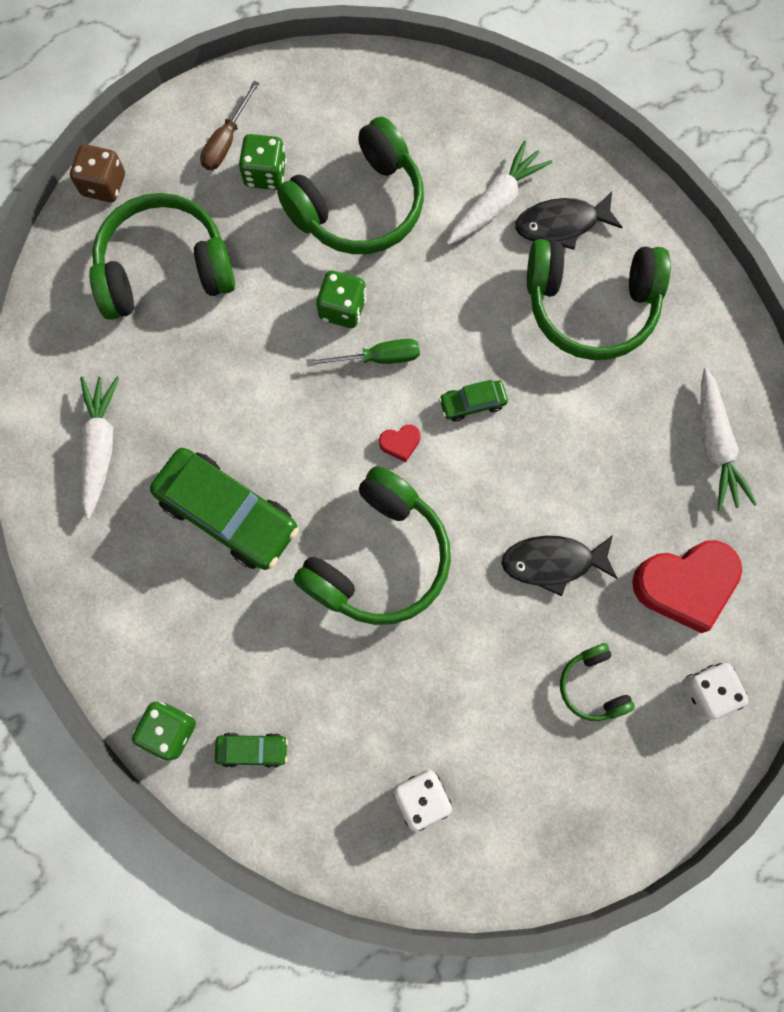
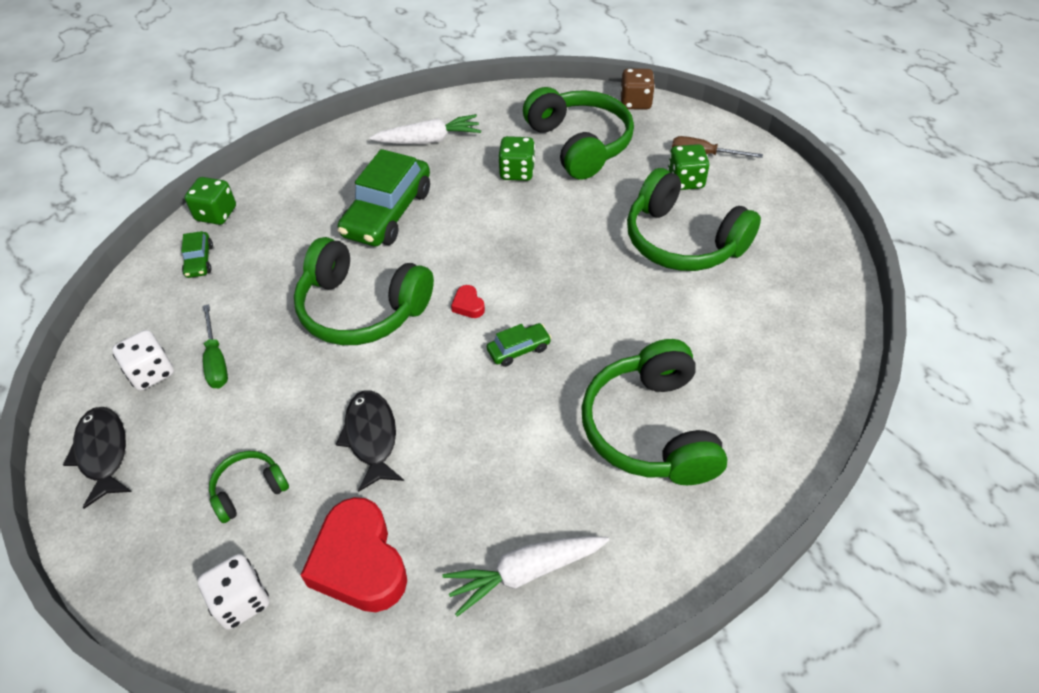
camera: 80 degrees right, 25 degrees down
(342, 308) = (582, 247): green dice -> green dice (517, 172)
(377, 358) = (543, 277): green screwdriver -> green screwdriver (216, 360)
(472, 403) = (519, 349): green car -> green car turned 90 degrees clockwise
(496, 203) = (730, 334): white carrot -> none
(561, 224) = (731, 390): black fish -> black fish (103, 453)

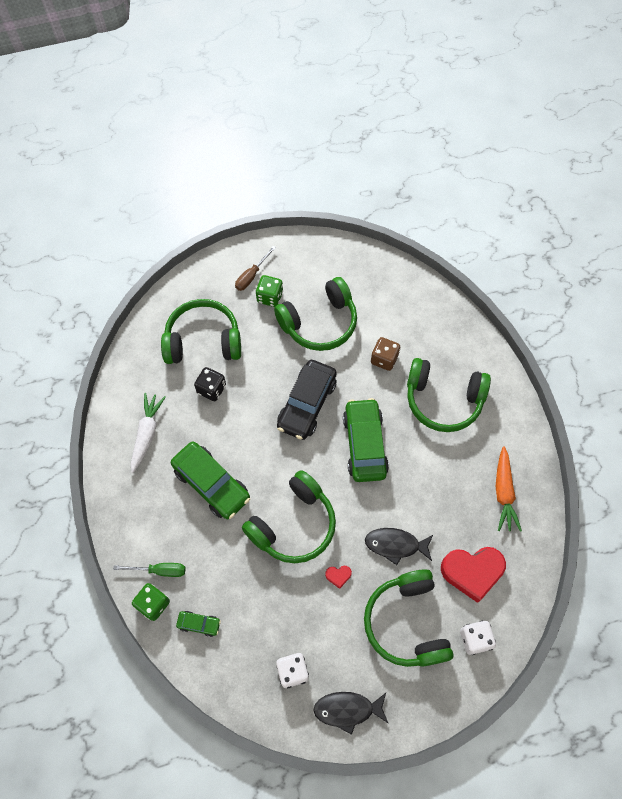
camera: 70 degrees left, 15 degrees up
(216, 360) = (299, 626): green screwdriver -> green screwdriver (159, 570)
(249, 490) = (406, 622): green headphones -> green headphones, size x2.06
(468, 305) = (318, 460): red heart -> red heart (338, 576)
(517, 172) = (211, 389): green dice -> black dice
(519, 349) = (364, 444): green car -> green car, size x2.17
(525, 572) = (503, 492): white carrot -> orange carrot
(547, 267) = (307, 404): none -> black car
(635, 102) = (178, 289): brown dice -> brown dice (384, 359)

